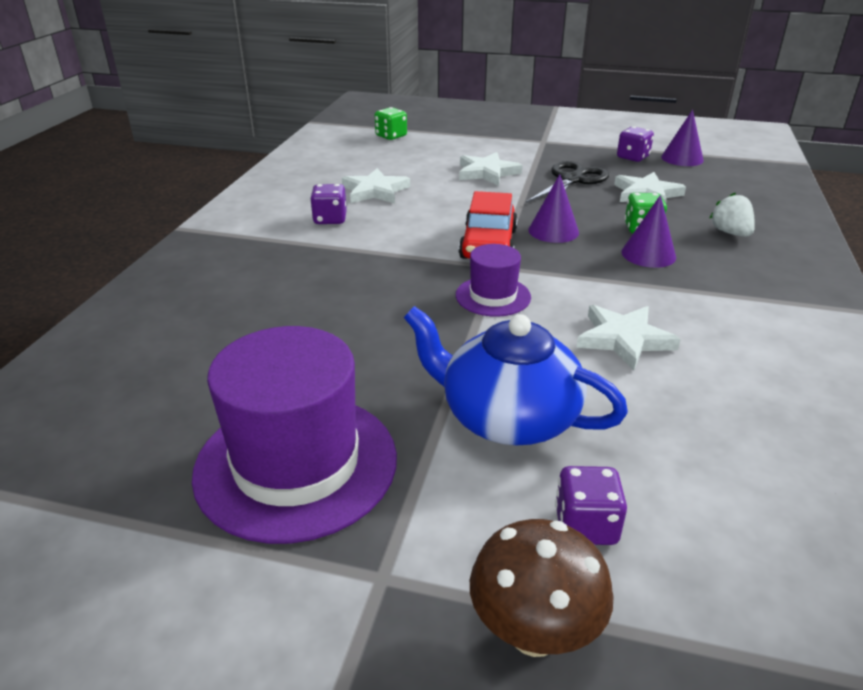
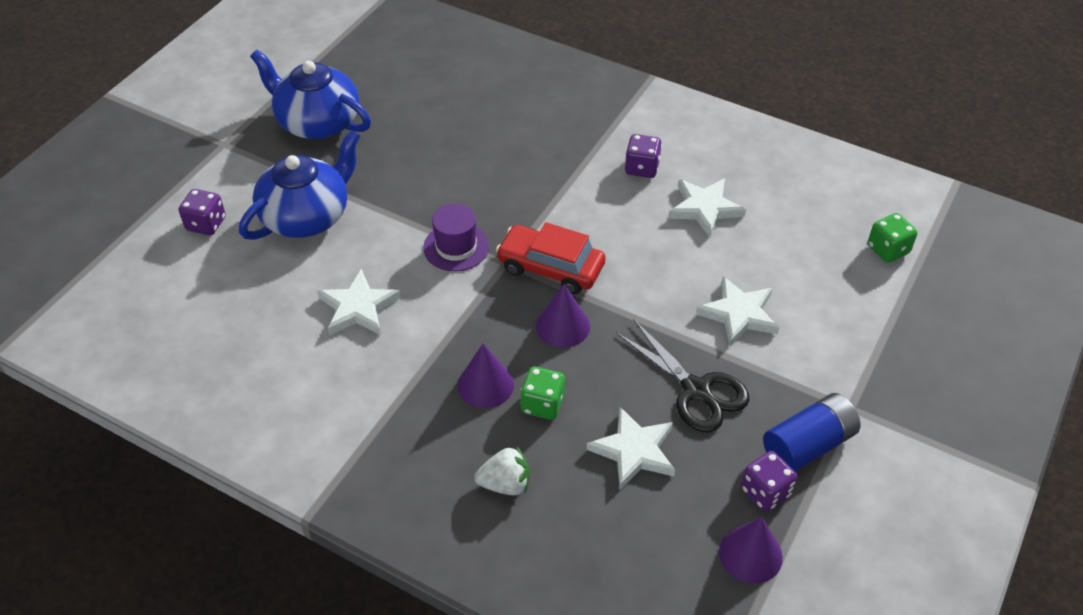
camera: 105 degrees right, 15 degrees up
(296, 464) = (317, 122): purple hat -> blue teapot
(534, 633) = (162, 187): brown mushroom -> none
(584, 149) = (808, 445): none -> blue battery

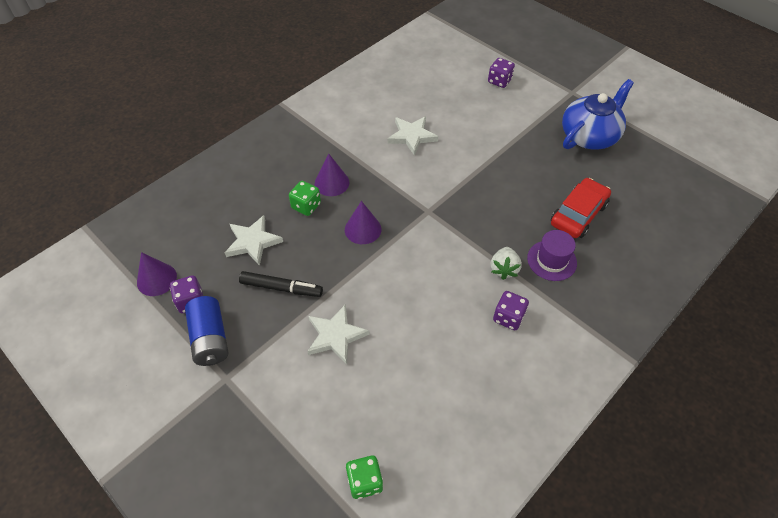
camera: 105 degrees right, 5 degrees up
(307, 216) = (496, 122): blue teapot -> none
(456, 247) = (450, 188): purple hat -> purple hat (551, 260)
(505, 484) = (260, 179): white strawberry -> white strawberry (504, 269)
(550, 268) = (416, 234): red car -> red car (578, 214)
(696, 390) = (281, 288): black scissors -> black marker
(704, 208) = (451, 349): white star -> none

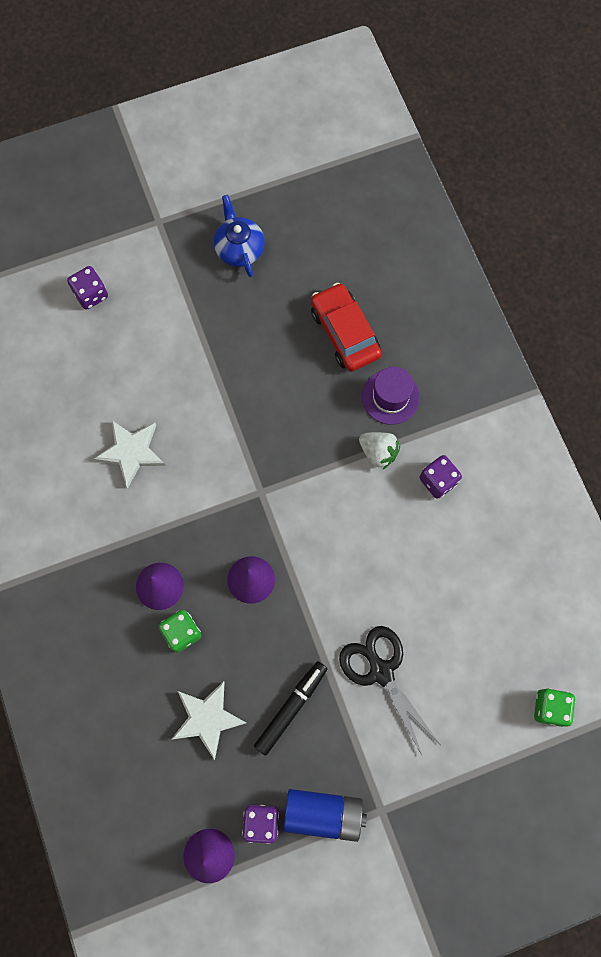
camera: 65 degrees left, 20 degrees up
(335, 336) = (381, 671): white star -> black scissors
(589, 136) = (239, 248): blue teapot -> blue teapot, size x0.63

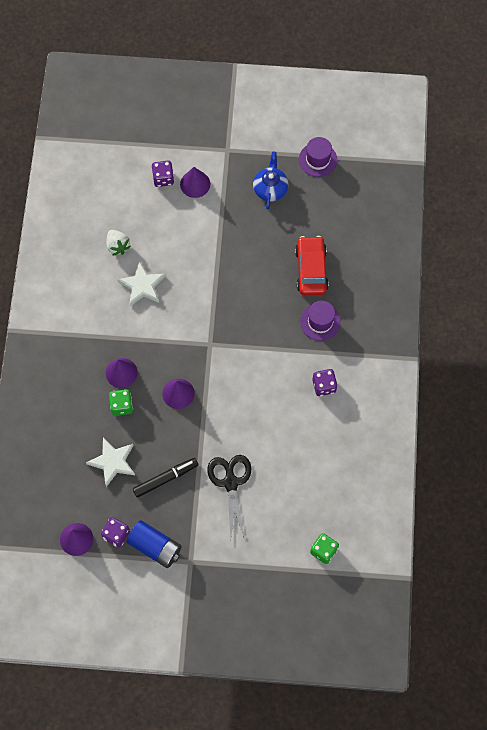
camera: 25 degrees right, 5 degrees down
(137, 284) = (195, 184): none -> purple cone
(282, 185) = (318, 159): none -> purple hat
(378, 452) = (295, 352): white strawberry -> white strawberry (117, 246)

